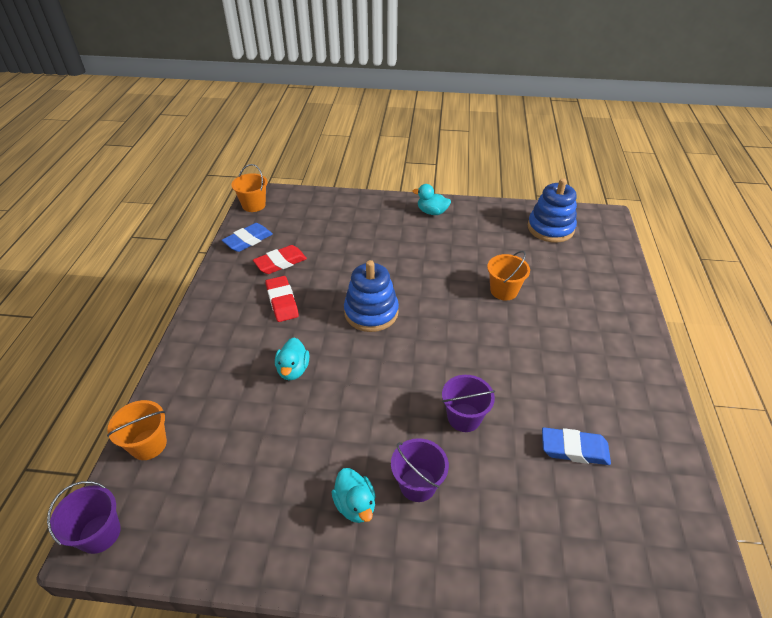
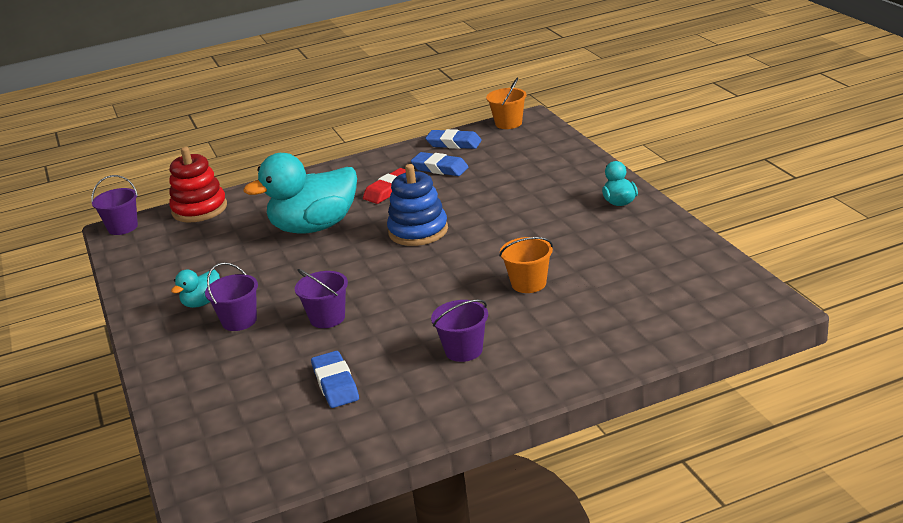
camera: 65 degrees right, 15 degrees down
(148, 444) = (199, 209): orange bucket -> red stacking toy
(280, 262) = (440, 168): red eraser -> blue eraser
(293, 370) = (314, 227): turquoise duck -> turquoise duck, size x2.21
(550, 228) = (687, 276): blue stacking toy -> none
(571, 356) = (463, 350): none -> purple bucket

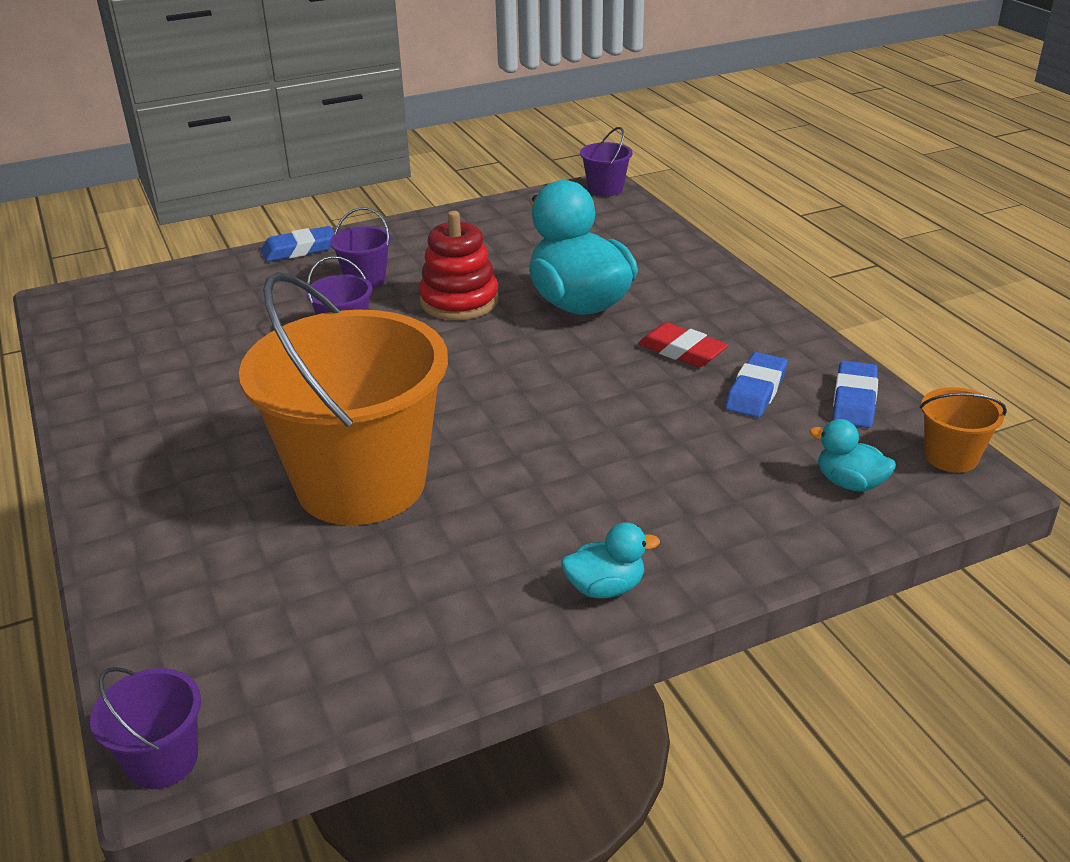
camera: 85 degrees right, 5 degrees up
(199, 209) = (643, 225): red stacking toy -> red stacking toy (459, 301)
(202, 302) = (415, 254): turquoise duck -> turquoise duck (849, 483)
(335, 384) = (203, 349): blue eraser -> blue eraser (299, 250)
(418, 231) = (547, 382): blue stacking toy -> none
(463, 350) = (220, 432): purple bucket -> purple bucket (162, 760)
(528, 283) = (361, 483): orange bucket -> orange bucket, size x2.46

